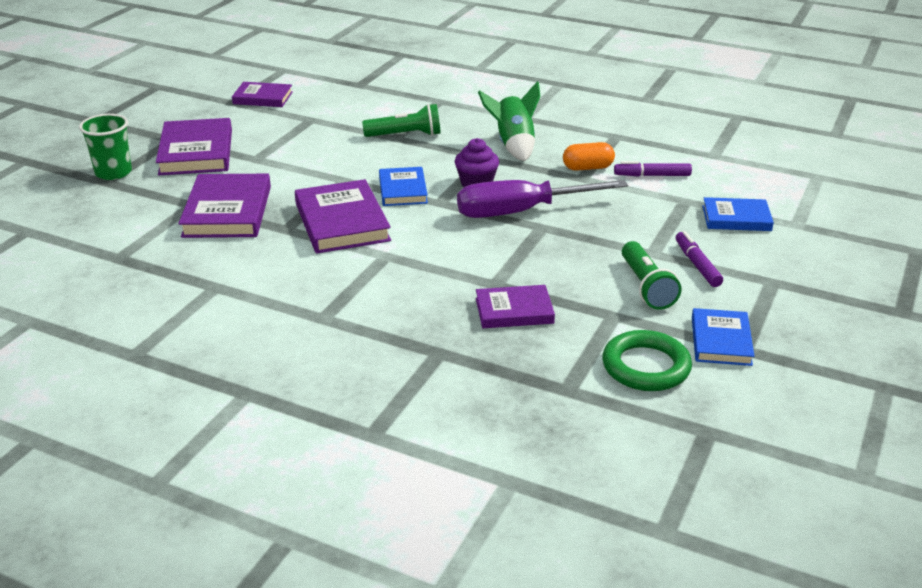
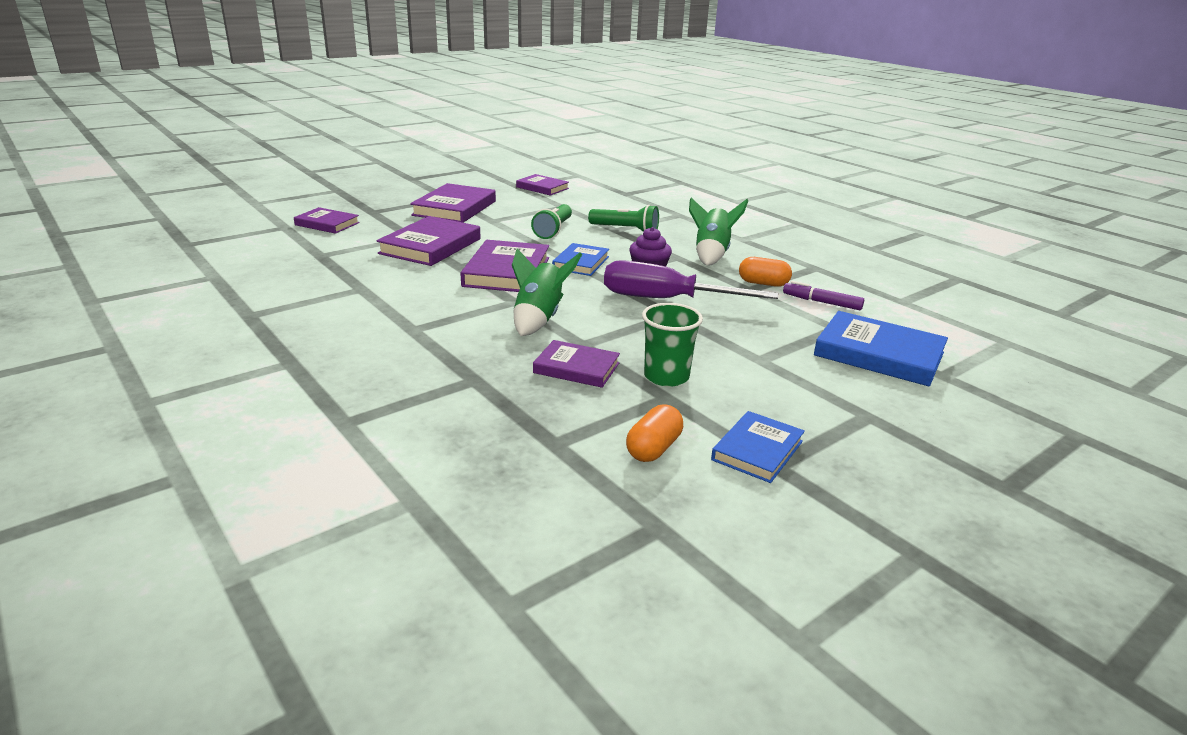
camera: 25 degrees right, 5 degrees down
(73, 213) = (327, 224): none -> purple book
(113, 173) = (383, 208): green cup -> green cup (666, 377)
(429, 268) = (539, 319): none -> green rocket
(646, 287) = (724, 384): green flashlight -> green flashlight (553, 230)
(646, 366) = (653, 448): green ring -> orange capsule
(697, 265) = (797, 380): purple marker -> none
(736, 218) = (878, 354): blue book -> blue book, size x1.61

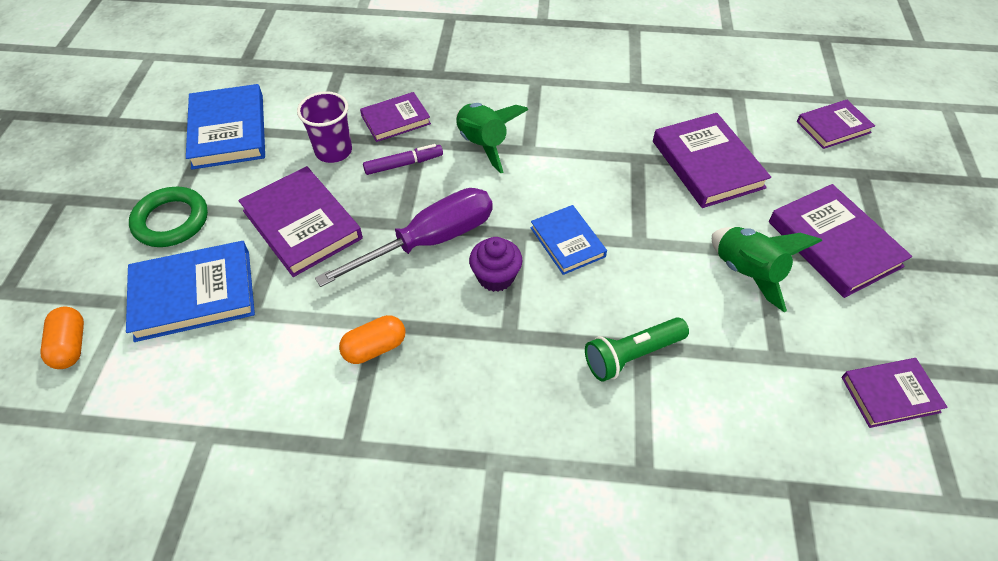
camera: 135 degrees right, 25 degrees up
(507, 272) = (594, 179): purple book -> purple book (302, 224)
(553, 230) = (683, 284): green flashlight -> none
(653, 448) = (286, 96): orange capsule -> orange capsule (71, 346)
(666, 377) = (333, 151): green cup -> purple cup
(711, 254) = (484, 374): green rocket -> green rocket (747, 273)
(757, 450) = (228, 131): blue book -> blue book, size x1.61
(821, 302) = (292, 355): purple marker -> purple marker (404, 164)
(876, 406) = (171, 221): none -> green ring

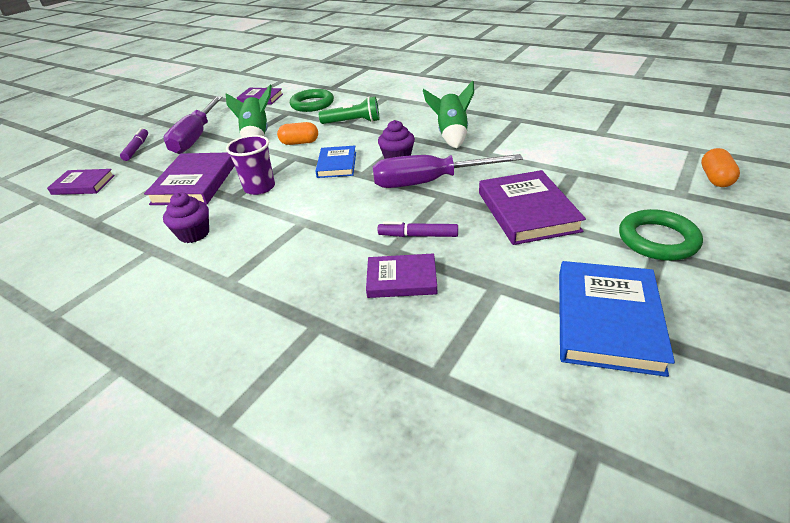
camera: 150 degrees left, 15 degrees down
(194, 294) = (621, 187): blue book -> none
(333, 151) = (482, 263): purple cup -> purple cup (259, 187)
(375, 348) = (491, 145): orange capsule -> orange capsule (299, 143)
(483, 144) = (336, 234): green rocket -> green rocket (451, 135)
(620, 109) = (194, 234): none -> purple cupcake
(764, 400) = (312, 104): none -> green ring
(834, 244) = (196, 137): purple book -> purple screwdriver
(879, 198) = (137, 148): none -> purple marker

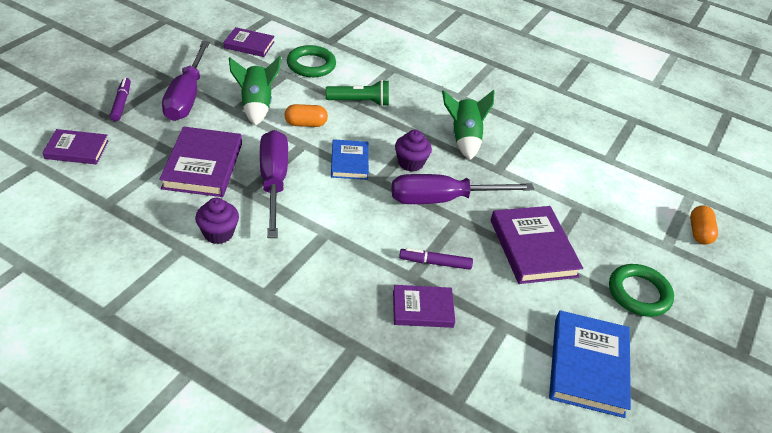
camera: 10 degrees left, 5 degrees up
(259, 187) = (273, 182): purple cup -> purple screwdriver

